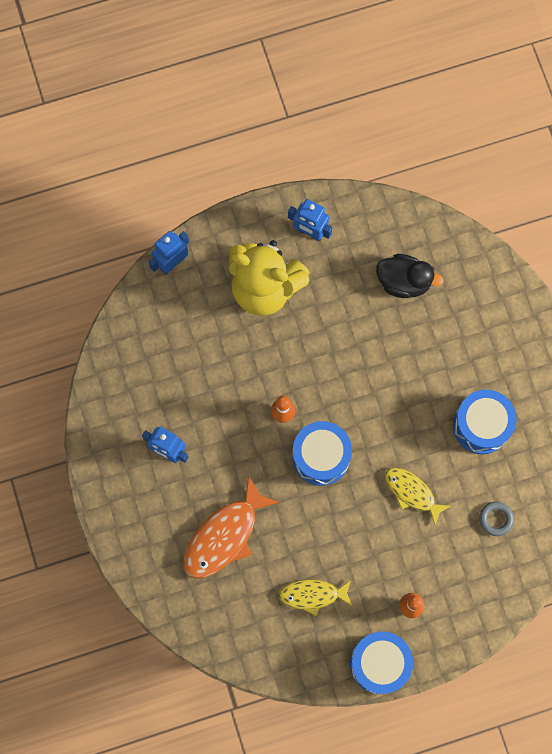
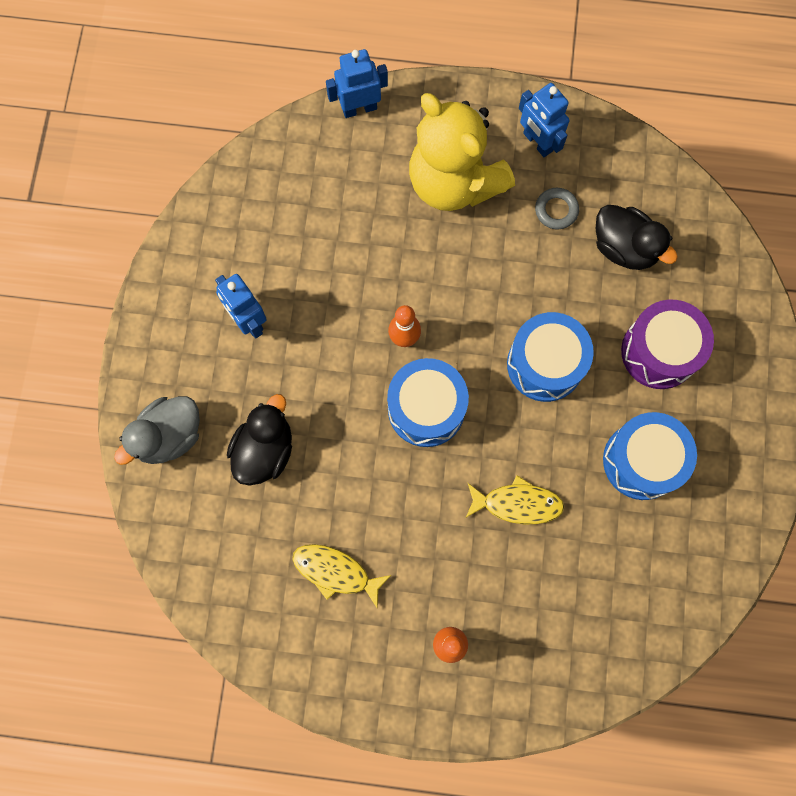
camera: 25 degrees right, 0 degrees up
(154, 557) = (169, 436): none -> grey duck
(224, 536) = (265, 450): orange fish -> black duck
(379, 663) = (377, 697): blue drum -> blue drum (545, 364)
(412, 493) = (517, 503): yellow fish -> yellow fish turned 120 degrees clockwise
(460, 345) = (659, 352): none -> purple drum
(495, 519) = (608, 585): grey ring -> grey ring (556, 210)

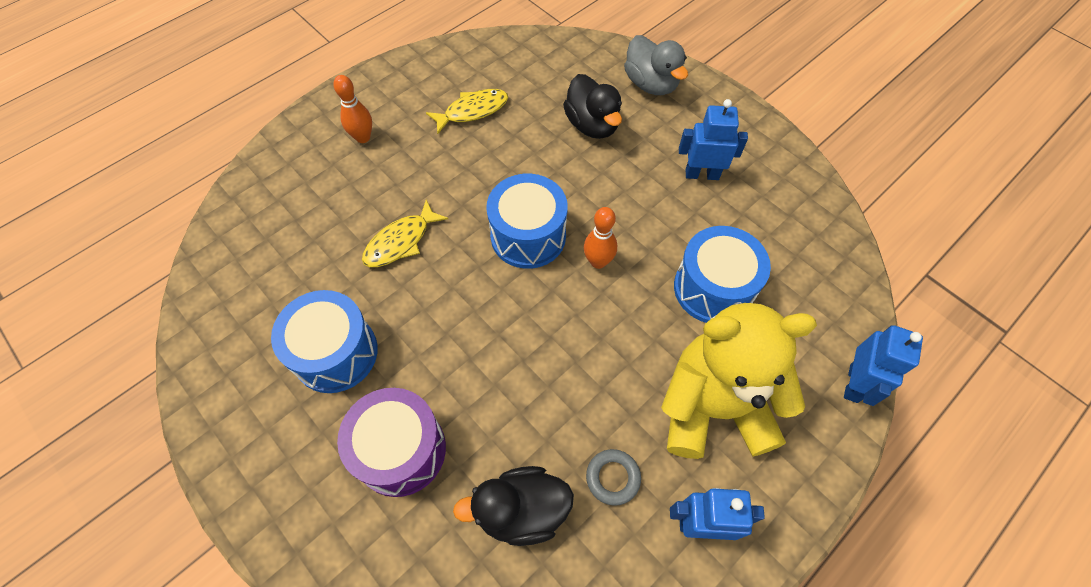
camera: 130 degrees right, 15 degrees down
(169, 436) = (651, 84): grey duck -> grey duck turned 150 degrees clockwise
(545, 364) = (481, 345): blue drum -> blue drum (713, 288)

